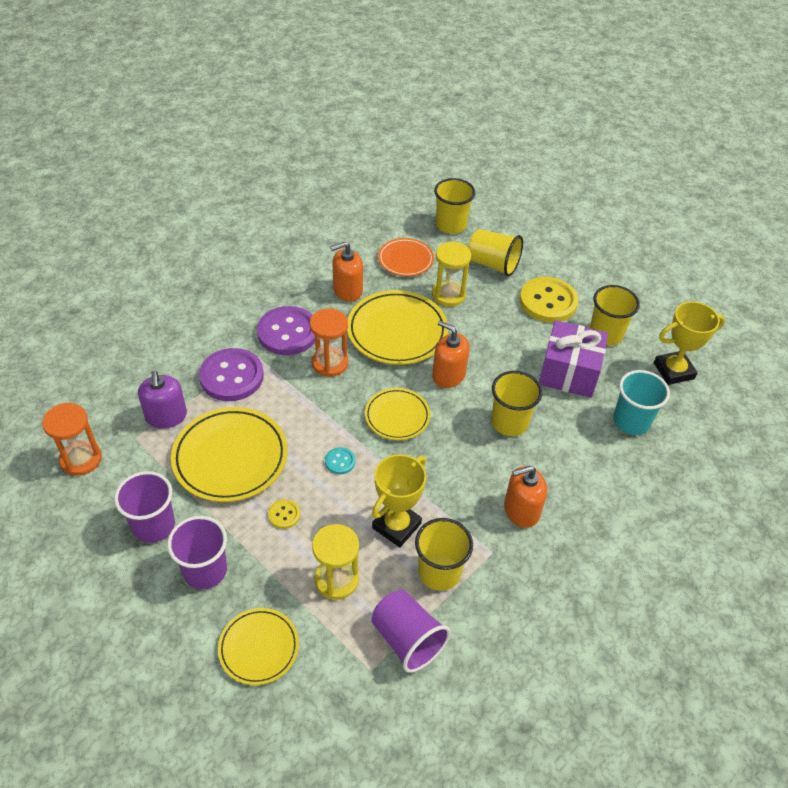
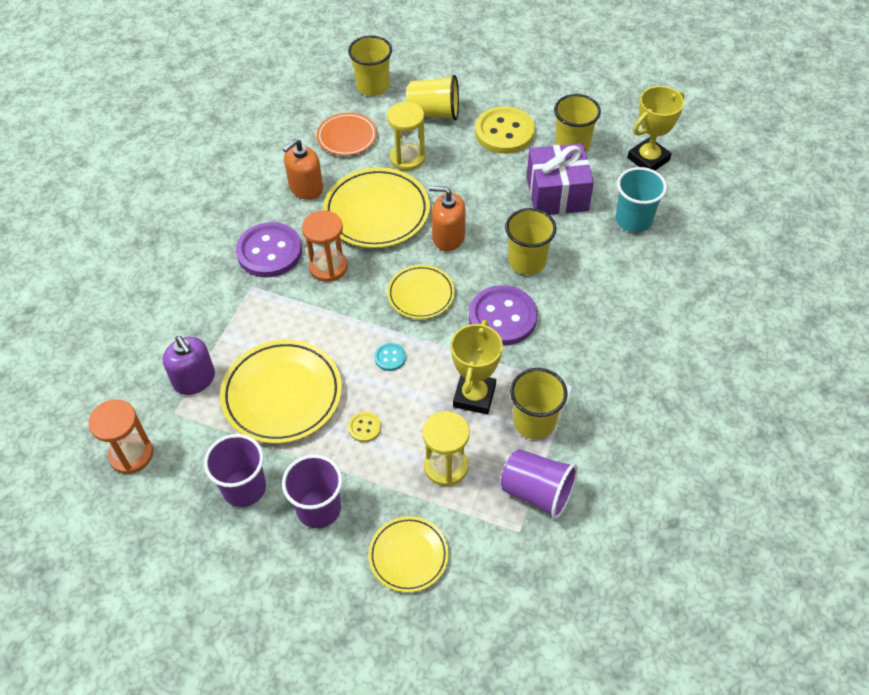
camera: 20 degrees left, 5 degrees up
(232, 376) = (238, 316): purple button -> purple button (502, 317)
(521, 510) = (578, 338): orange soap dispenser -> none

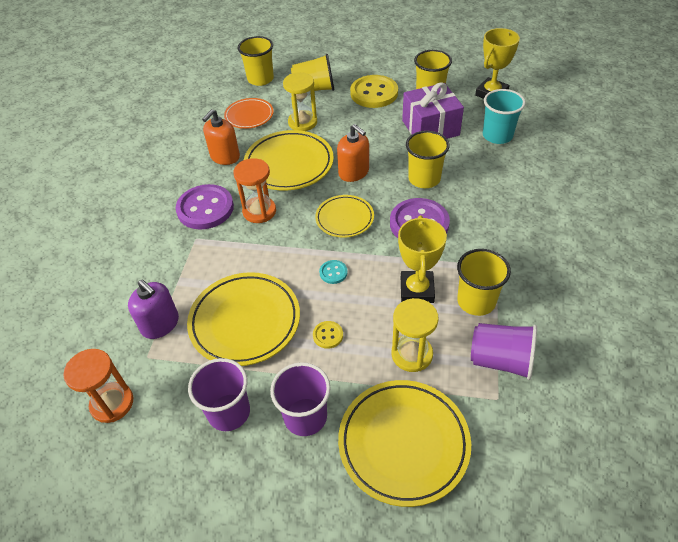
camera: 10 degrees left, 5 degrees down
(408, 556) = (403, 443): yellow plate -> yellow plate, size x1.67
(448, 237) = (354, 172): orange soap dispenser -> orange soap dispenser turned 135 degrees counterclockwise

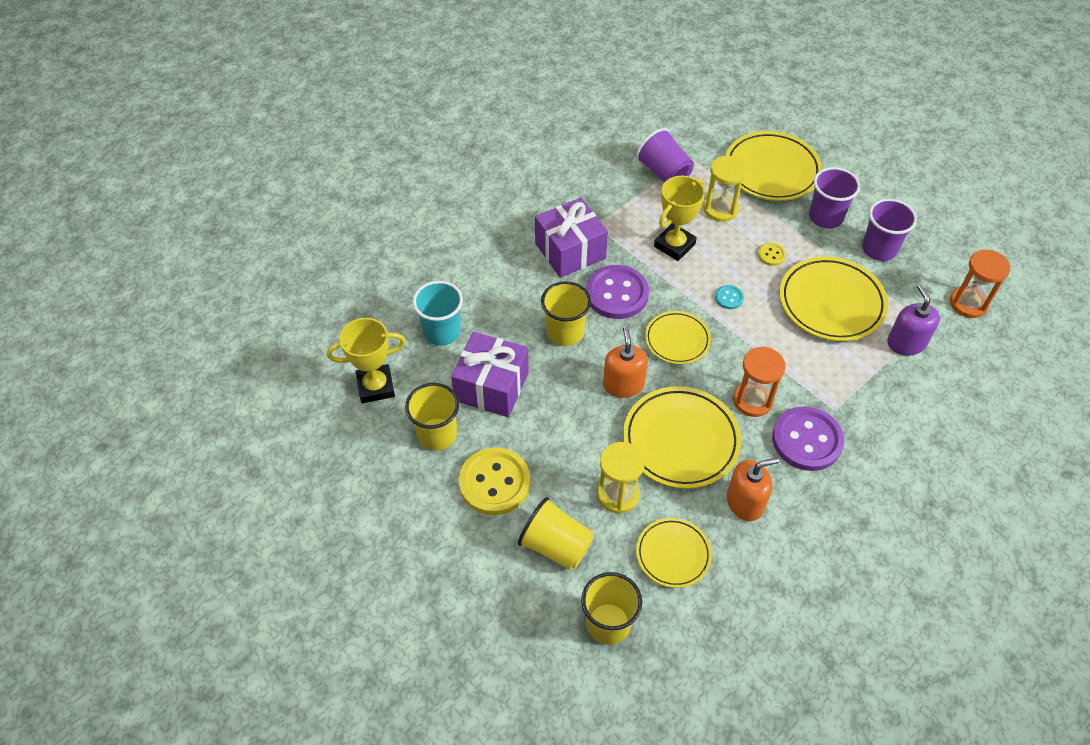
camera: 145 degrees left, 5 degrees up
(249, 116) = (673, 554): orange plate -> yellow plate
(476, 301) = (639, 212): yellow cup -> none
(488, 233) = (570, 251): none -> purple gift

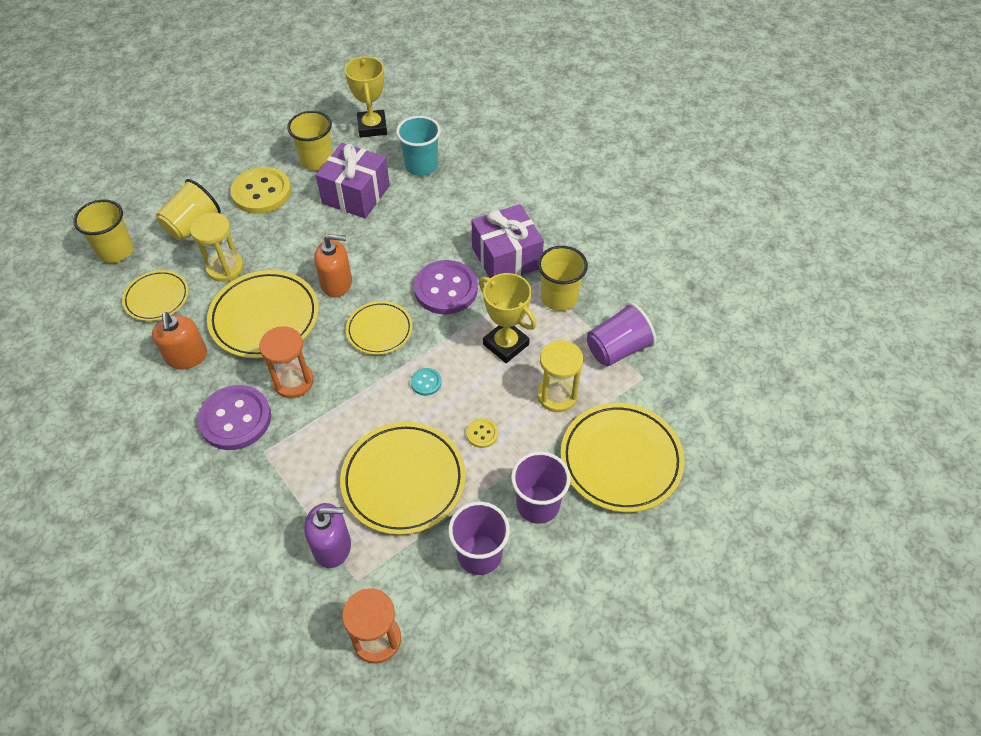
camera: 95 degrees right, 0 degrees up
(565, 332) = (405, 246): yellow cup -> yellow cup (559, 297)

